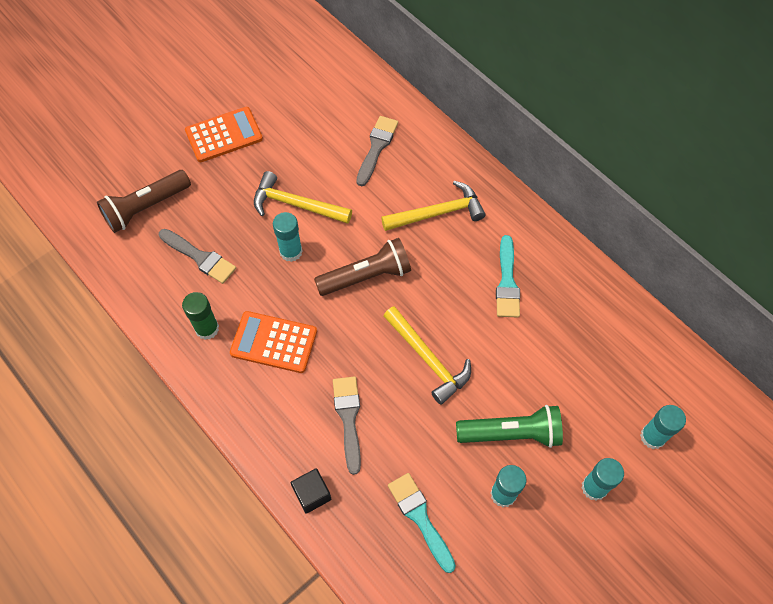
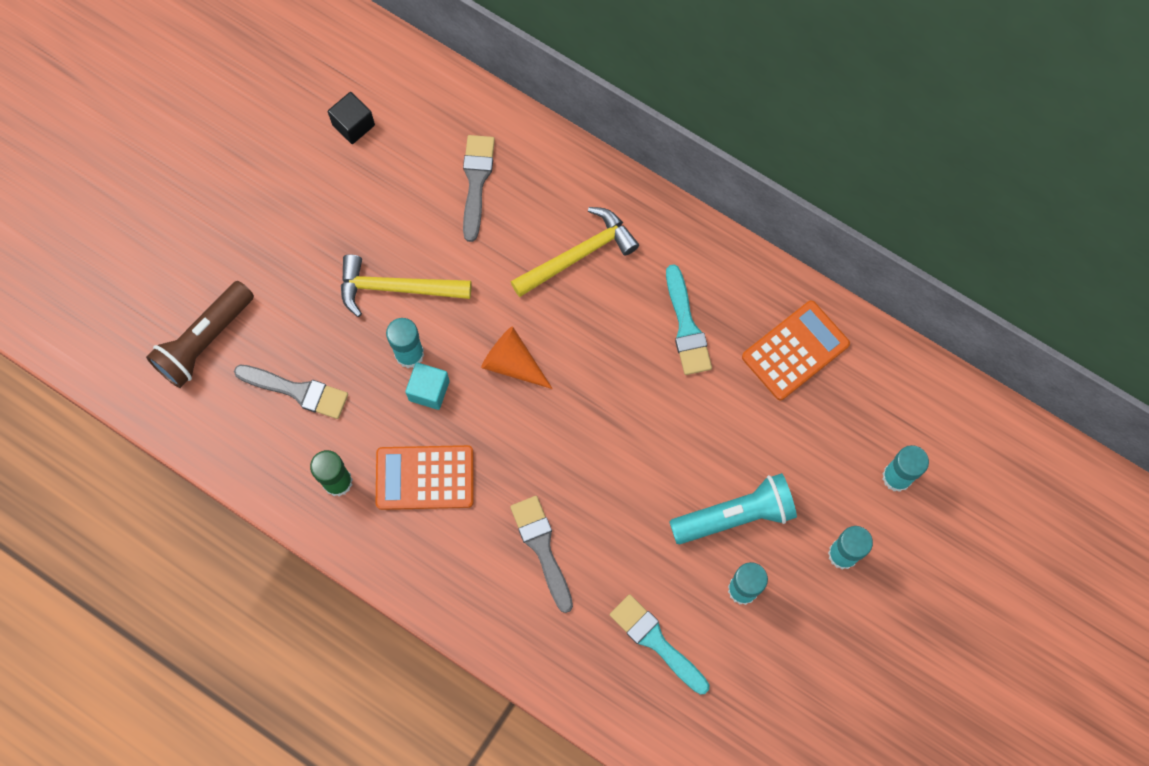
camera: 15 degrees left, 10 degrees up
(224, 135) = (271, 212): orange calculator -> orange calculator (795, 350)
(297, 280) = (429, 390): none -> turquoise cube
(312, 494) = (526, 648): black cube -> black cube (353, 125)
(366, 276) = (512, 363): brown flashlight -> orange cone
(428, 359) = (616, 450): yellow hammer -> none
(511, 433) = (735, 515): green flashlight -> turquoise flashlight

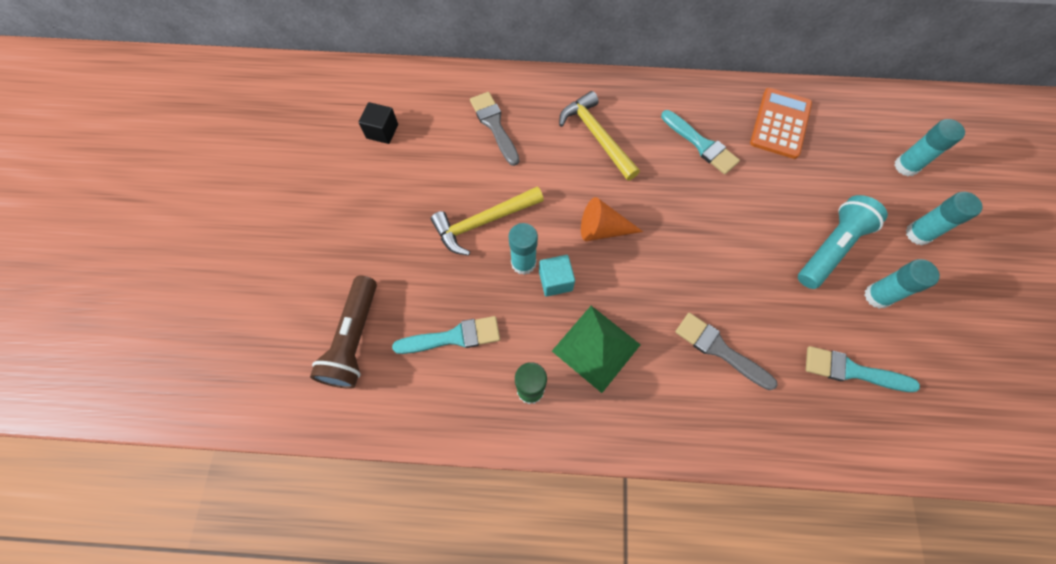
camera: 30 degrees left, 5 degrees down
(297, 391) = (454, 337): grey brush -> turquoise brush
(425, 478) = (596, 347): orange calculator -> green pyramid
(578, 255) = (596, 136): yellow hammer -> yellow hammer turned 60 degrees counterclockwise

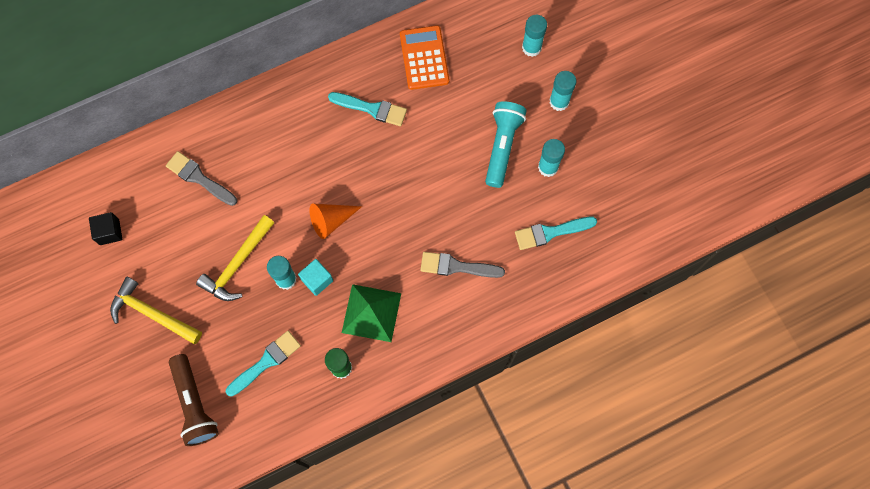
camera: 30 degrees left, 5 degrees up
(596, 136) = (287, 144): yellow hammer -> yellow hammer (152, 314)

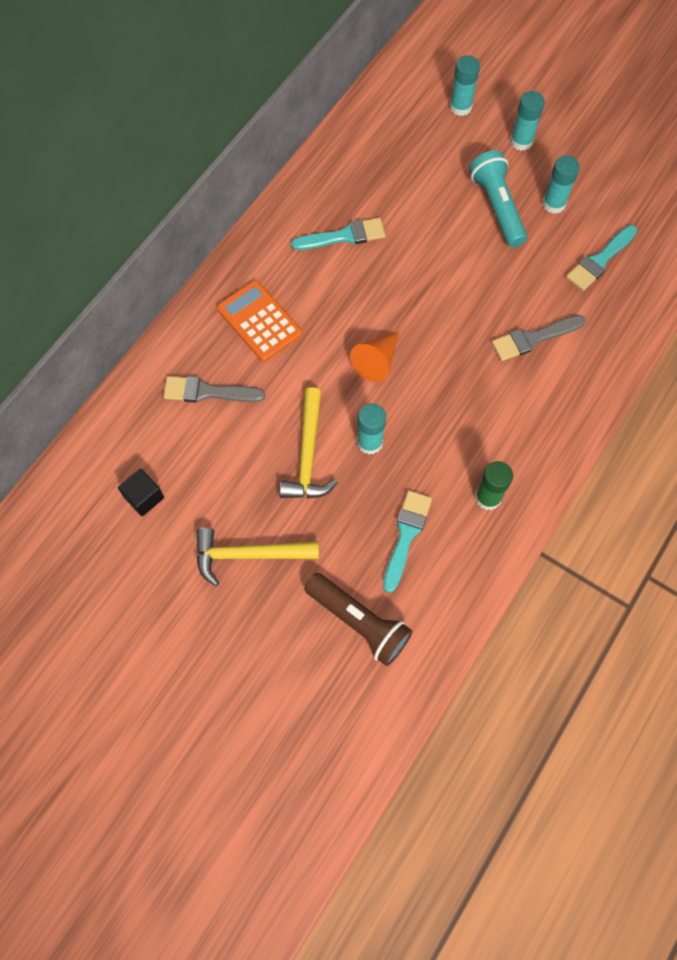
camera: 30 degrees left, 5 degrees down
(317, 280) = (402, 426): turquoise cube -> none
(371, 312) = (480, 427): green pyramid -> none
(424, 58) = (363, 165): orange calculator -> orange calculator (259, 321)

